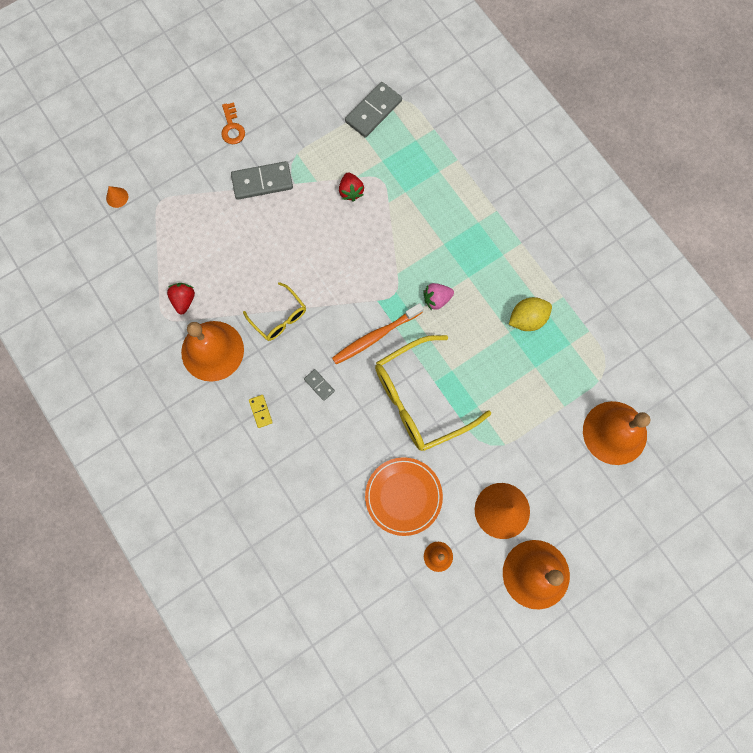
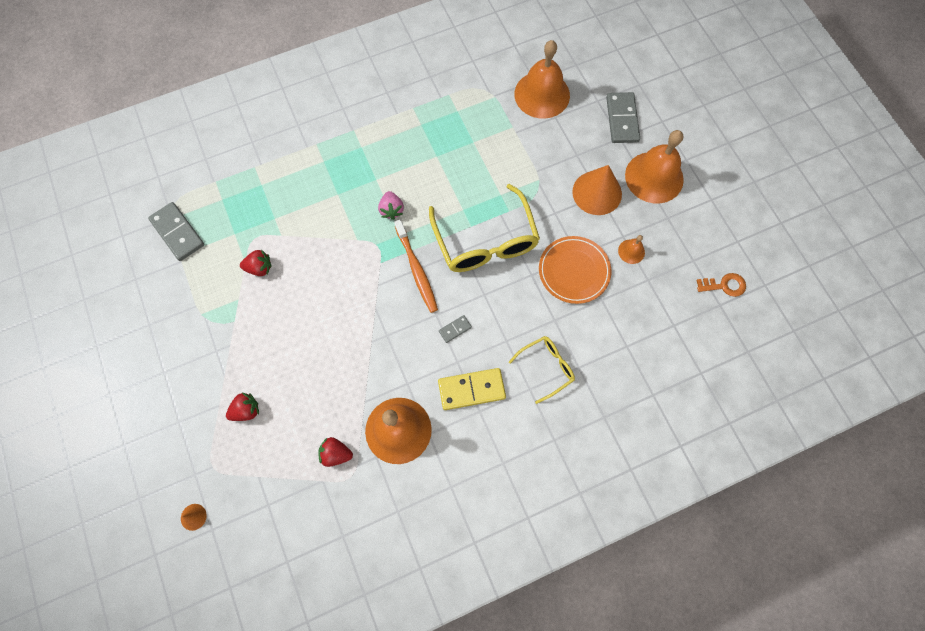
camera: 80 degrees left, 5 degrees down
(213, 215) = (246, 410): none -> red strawberry
(232, 127) = (148, 376): orange key -> orange key (724, 285)
(261, 411) = (471, 389): yellow domino -> yellow domino, size x2.03
(262, 182) = (223, 353): grey domino -> grey domino (622, 119)
(279, 317) = (377, 357): yellow glasses -> yellow glasses (546, 367)
(527, 319) = (427, 139): yellow lemon -> none

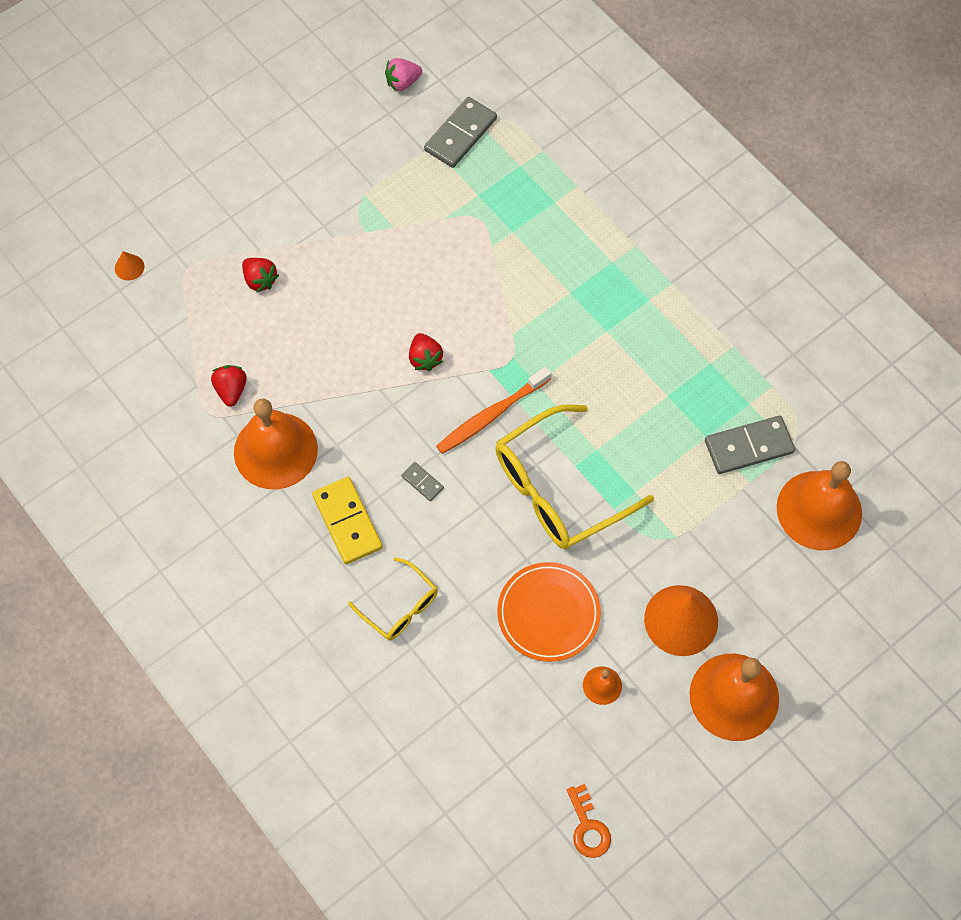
camera: 75 degrees right, 5 degrees down
(259, 268) = (441, 236): red strawberry -> red strawberry (425, 358)
(391, 210) = (567, 362): pink strawberry -> pink strawberry (403, 82)
(622, 119) = (818, 632): grey domino -> grey domino (748, 447)

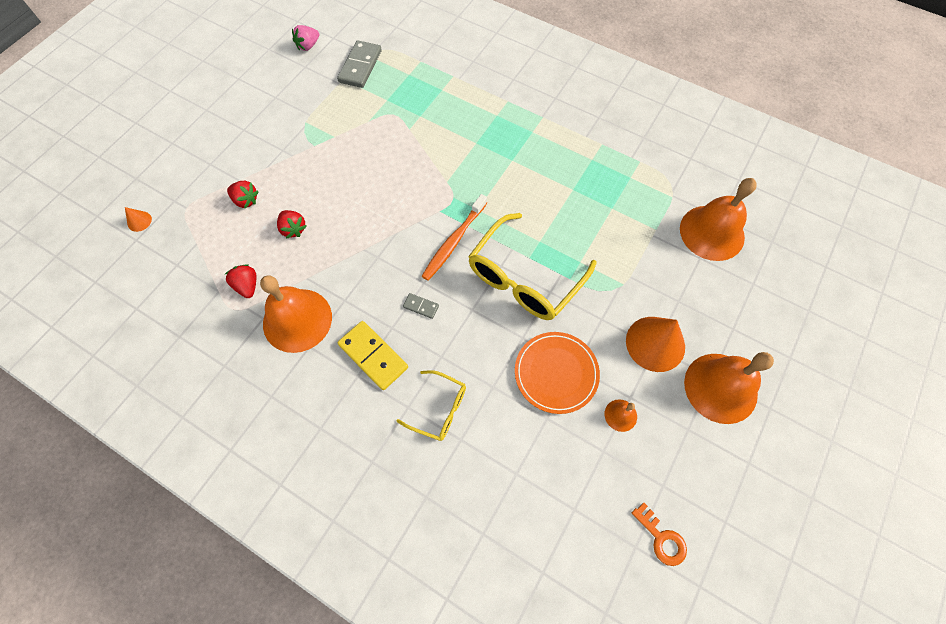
camera: 20 degrees left, 0 degrees up
(425, 358) = (389, 217): red strawberry -> red strawberry (293, 229)
(748, 447) = (644, 205): grey domino -> none

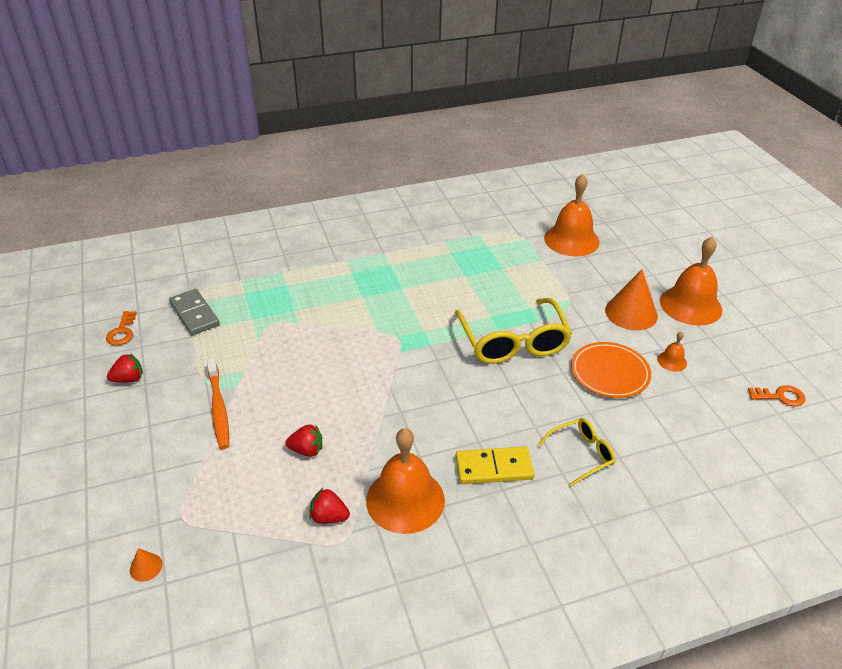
camera: 50 degrees left, 25 degrees down
(246, 200) = (232, 467): red strawberry -> red strawberry (129, 379)
(308, 46) = (122, 332): pink strawberry -> orange key
(421, 306) = (477, 412): grey domino -> none
(454, 241) = (438, 360): orange toothbrush -> orange toothbrush (218, 408)

